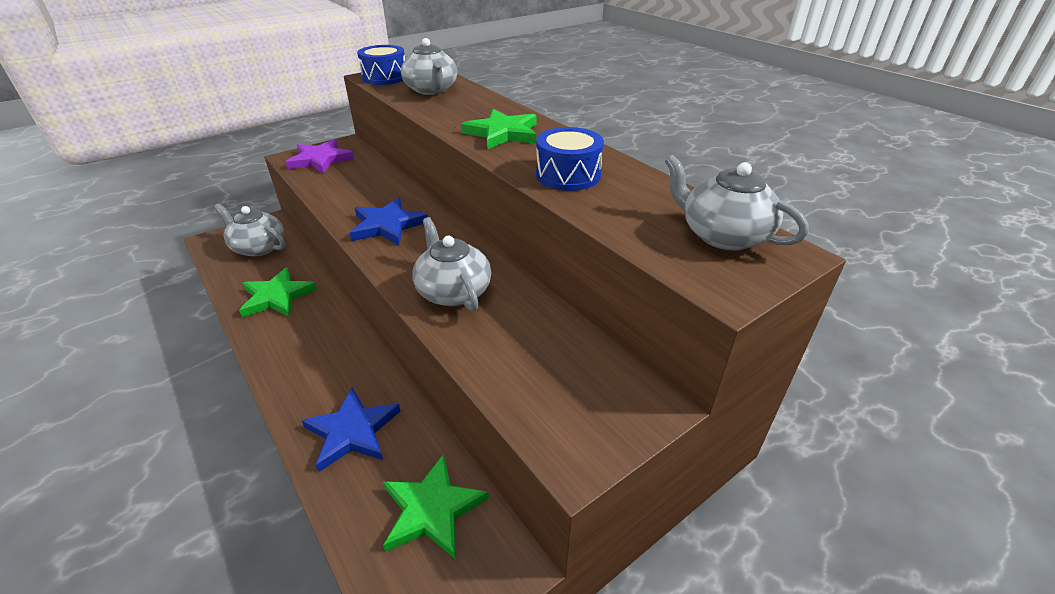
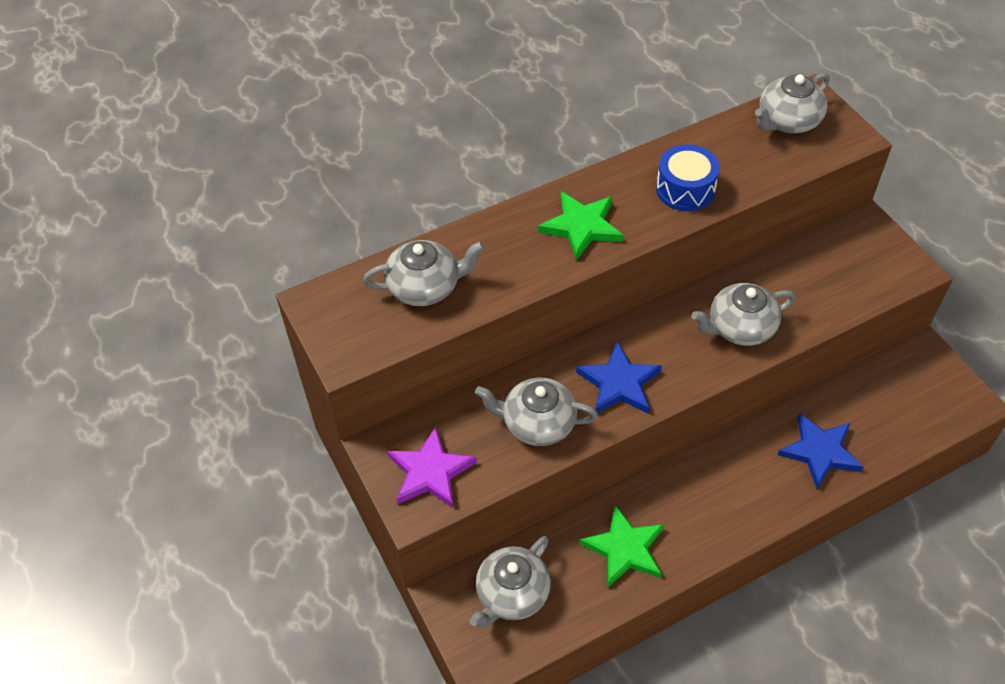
camera: 80 degrees left, 15 degrees up
(352, 193) = (537, 423): none -> grey teapot
(385, 77) = (357, 340): blue drum -> none
(432, 509) = (889, 394): green star -> none

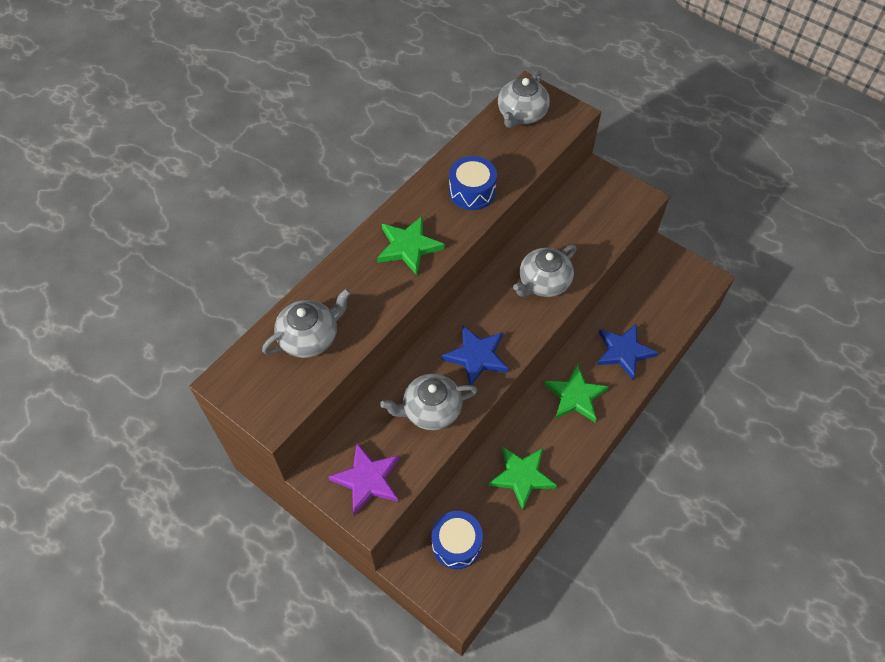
camera: 25 degrees left, 5 degrees up
(512, 594) = (456, 544): grey teapot -> blue drum
(733, 481) = (575, 396): none -> green star

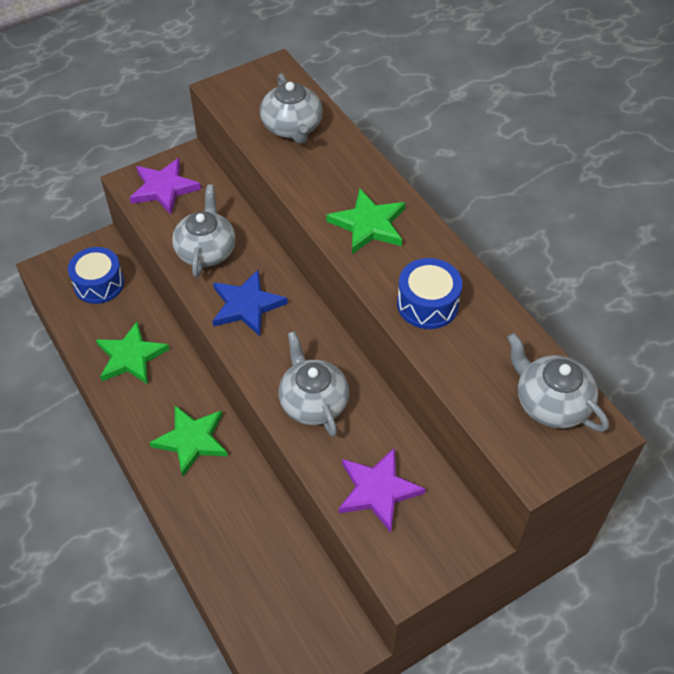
camera: 110 degrees right, 5 degrees down
(591, 227) = (378, 490): none -> purple star
(623, 352) = (222, 517): blue star -> none

